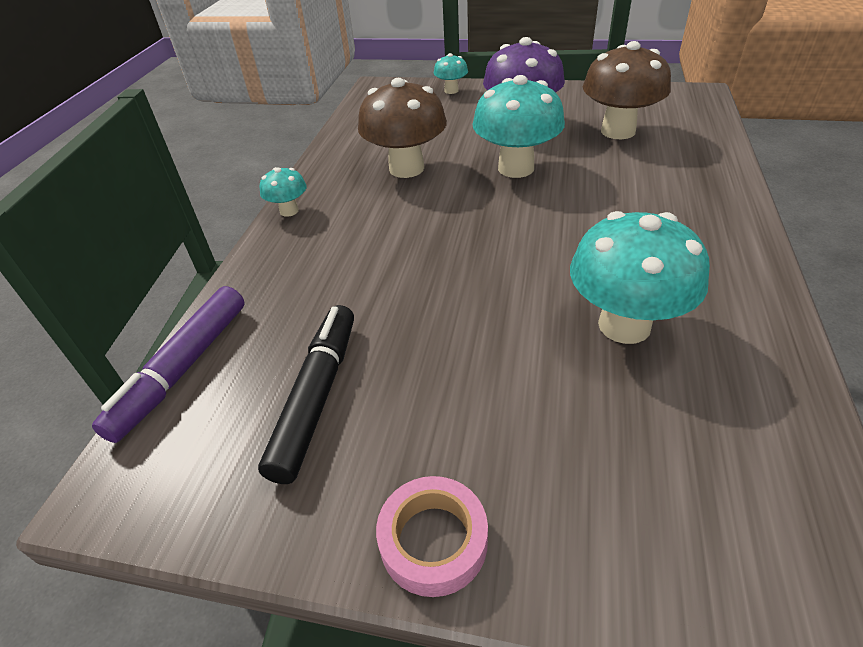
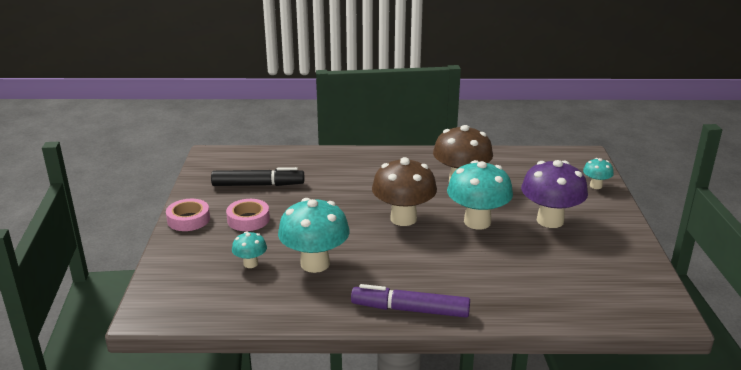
camera: 75 degrees right, 15 degrees down
(182, 369) = (272, 152): purple marker -> purple marker (410, 310)
(289, 211) = (399, 153): turquoise mushroom -> turquoise mushroom (250, 264)
(459, 416) = (248, 219): none -> pink tape
(618, 131) = (558, 266): brown mushroom -> brown mushroom (403, 218)

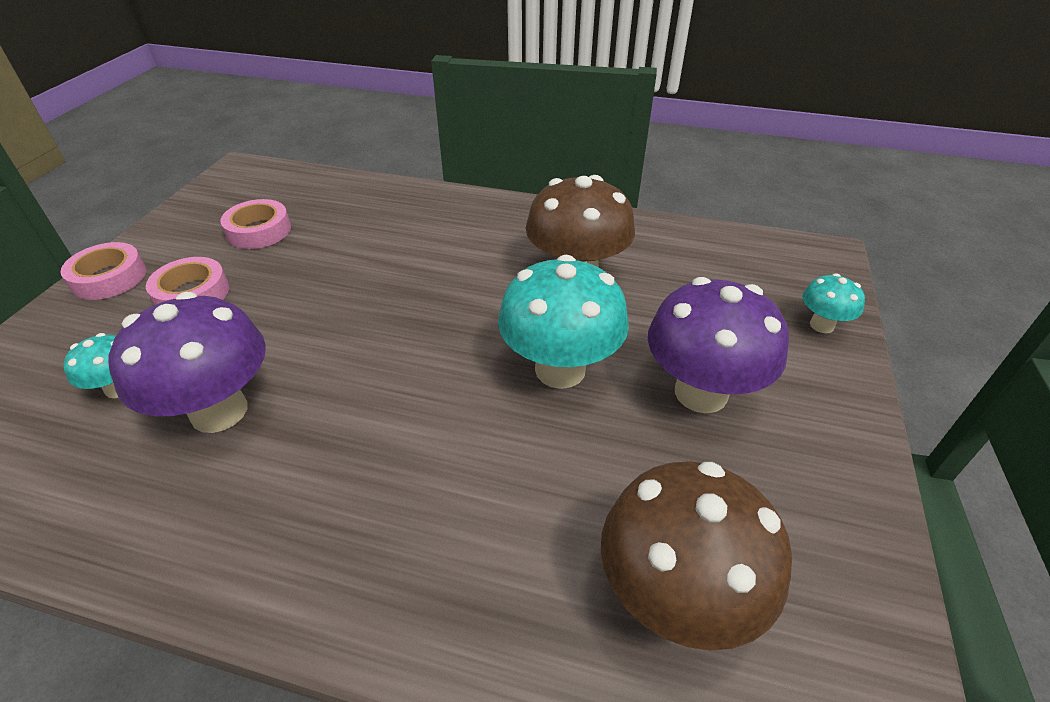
camera: 15 degrees right, 15 degrees up
(258, 185) = (259, 231): black marker -> pink tape
(315, 264) = (219, 411): turquoise mushroom -> purple mushroom
(403, 218) = (434, 337): brown mushroom -> brown mushroom (675, 597)
(410, 310) = (303, 579): purple marker -> none

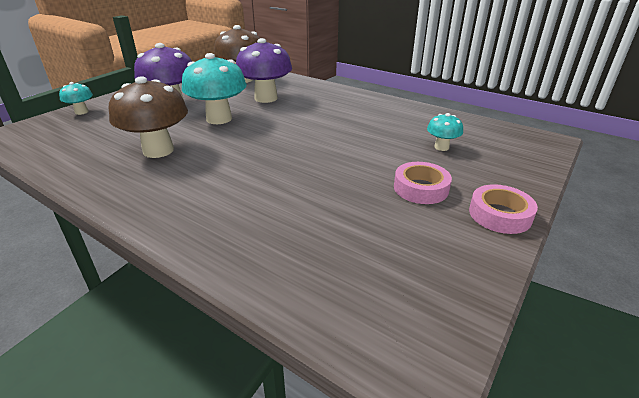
camera: 160 degrees left, 10 degrees down
(219, 411) = (384, 131): purple mushroom -> purple mushroom (266, 98)
(259, 231) = (376, 235): pink tape -> none

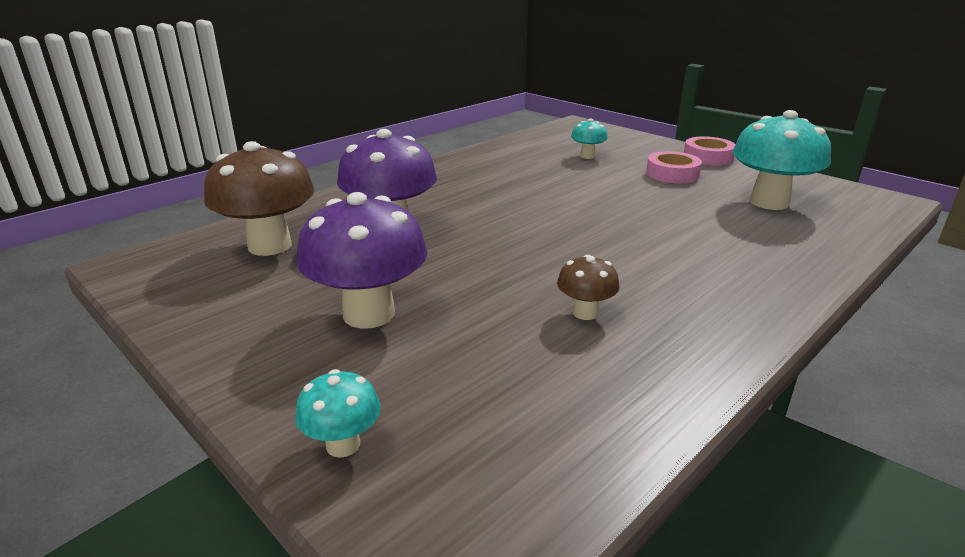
camera: 80 degrees left, 5 degrees down
(158, 150) = (585, 313): brown mushroom -> brown mushroom, size x0.49
(219, 119) = (466, 265): turquoise mushroom -> turquoise mushroom (769, 202)

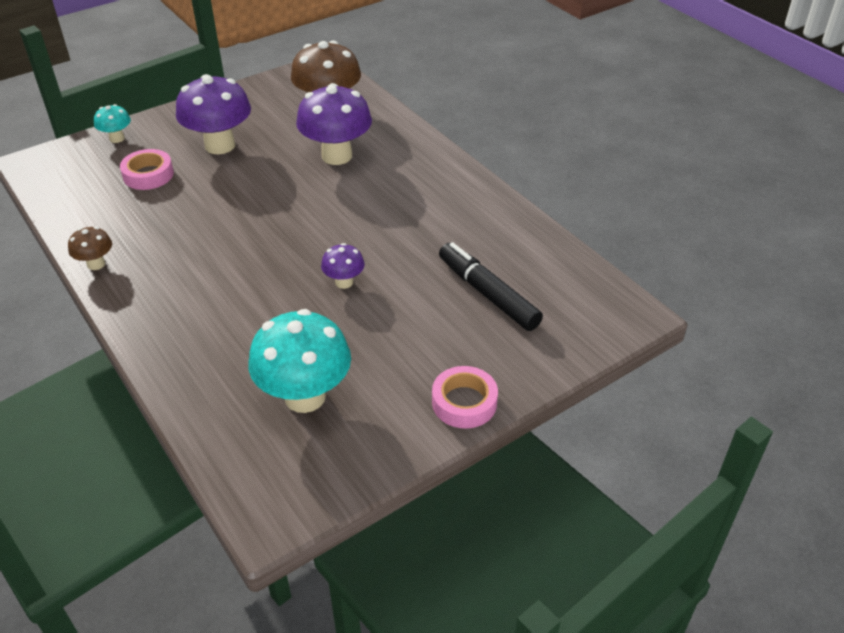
camera: 100 degrees right, 15 degrees up
(585, 313) = (174, 224): brown mushroom -> brown mushroom (96, 264)
(587, 156) = (487, 294): turquoise mushroom -> black marker
(616, 203) = (344, 282): none -> purple mushroom
(672, 174) = (411, 348): pink tape -> pink tape (148, 175)

